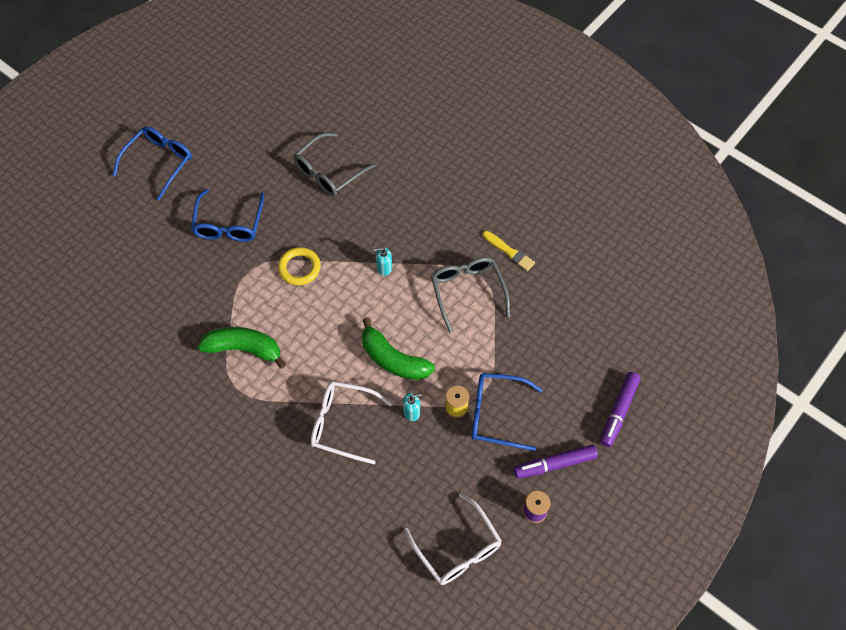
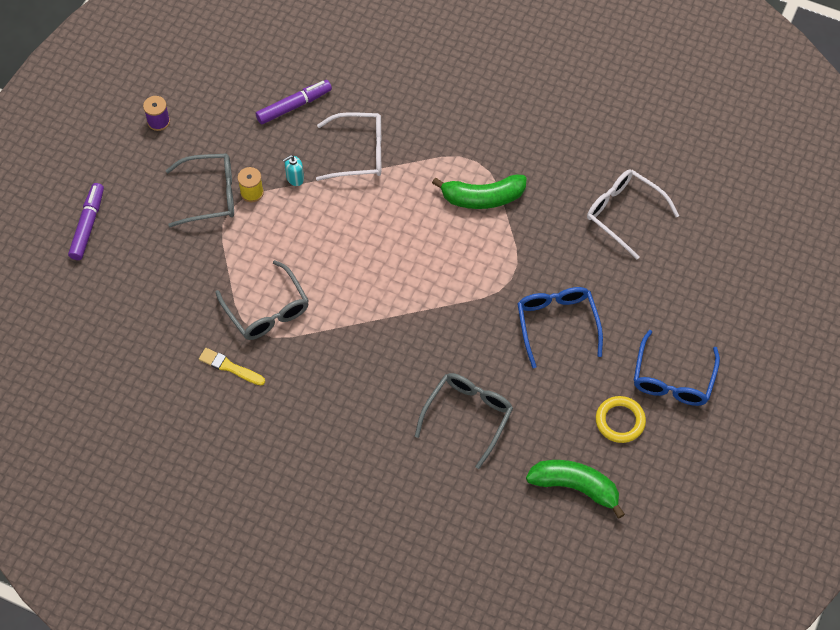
camera: 165 degrees right, 0 degrees up
(299, 268) = (458, 293): yellow ring -> yellow ring (620, 421)
(384, 268) = (366, 315): turquoise soap dispenser -> none
(393, 359) = (327, 222): green banana -> green banana (575, 487)
(457, 549) = (223, 77): white glasses -> white glasses (623, 213)
(496, 414) = (210, 195): blue glasses -> grey glasses
(554, 464) = (146, 164): purple marker -> purple marker (294, 106)

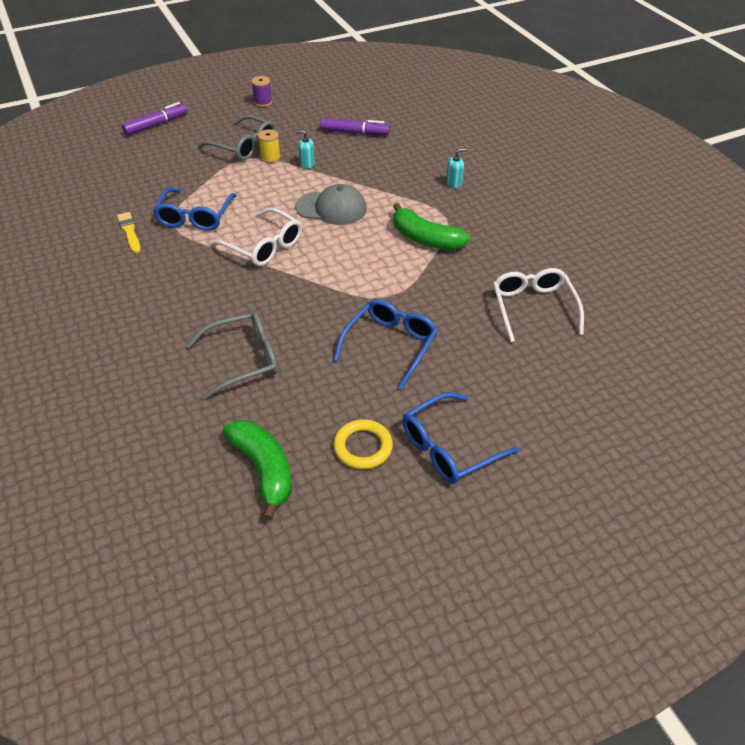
camera: 40 degrees right, 15 degrees down
(267, 310) = (195, 217): grey glasses -> blue glasses
(359, 153) = (366, 173): white glasses -> white glasses (264, 246)
(373, 217) = (331, 208): none -> grey cap
(446, 114) = (454, 183): none -> turquoise soap dispenser

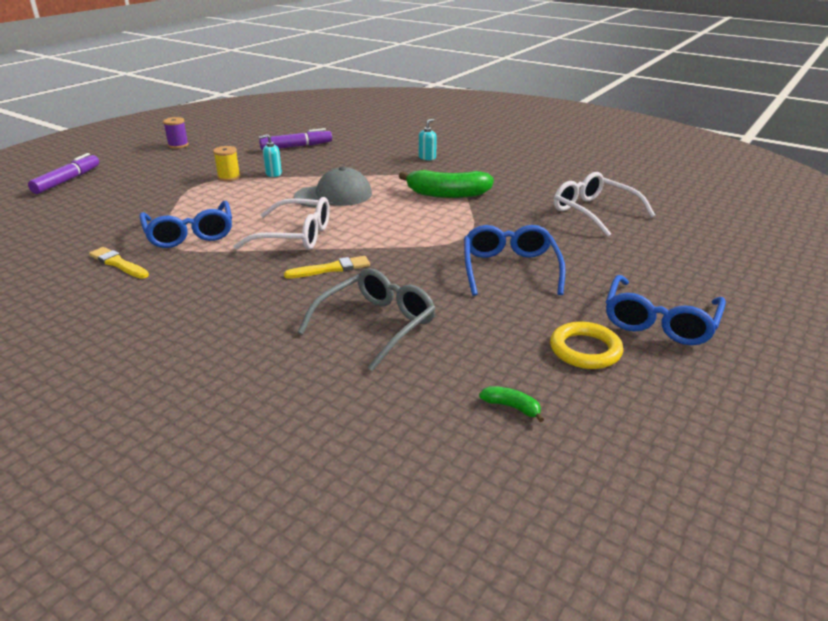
camera: 30 degrees left, 15 degrees down
(244, 146) = (191, 175): grey glasses -> none
(260, 292) = (331, 269): none -> yellow brush
(263, 469) = (512, 407): green banana -> green banana, size x0.43

